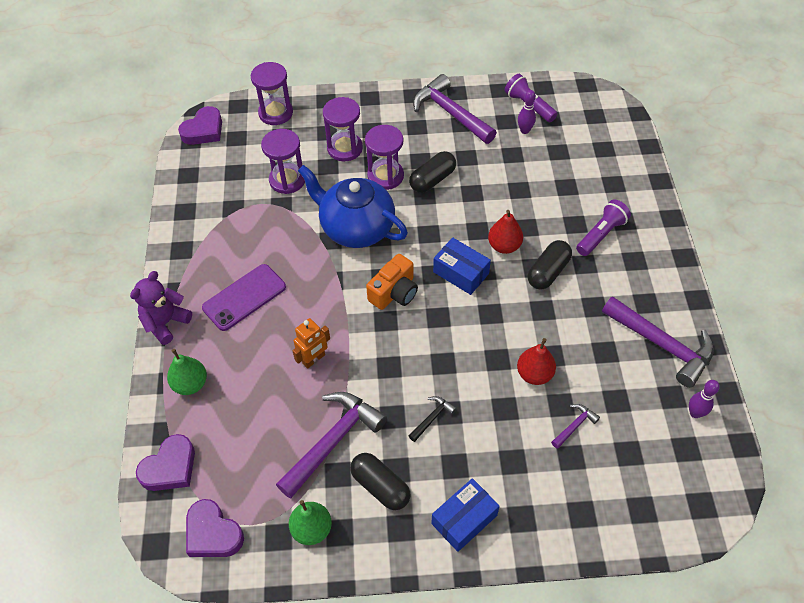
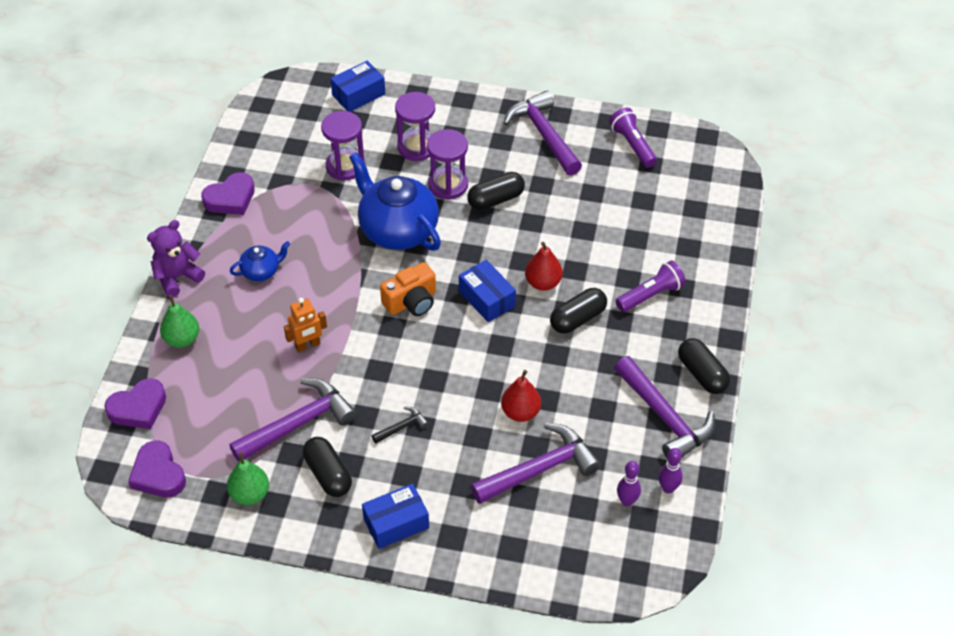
camera: 15 degrees right, 5 degrees down
(204, 130) = (278, 96): purple heart -> purple heart (230, 198)
(244, 297) = (261, 271): purple phone -> blue teapot
(275, 113) = (358, 95): purple hourglass -> blue box
(524, 130) = (616, 170): purple bowling pin -> purple bowling pin (627, 501)
(574, 425) = (540, 469): purple hammer -> purple hammer, size x2.21
(676, 296) = (702, 374): none -> black capsule

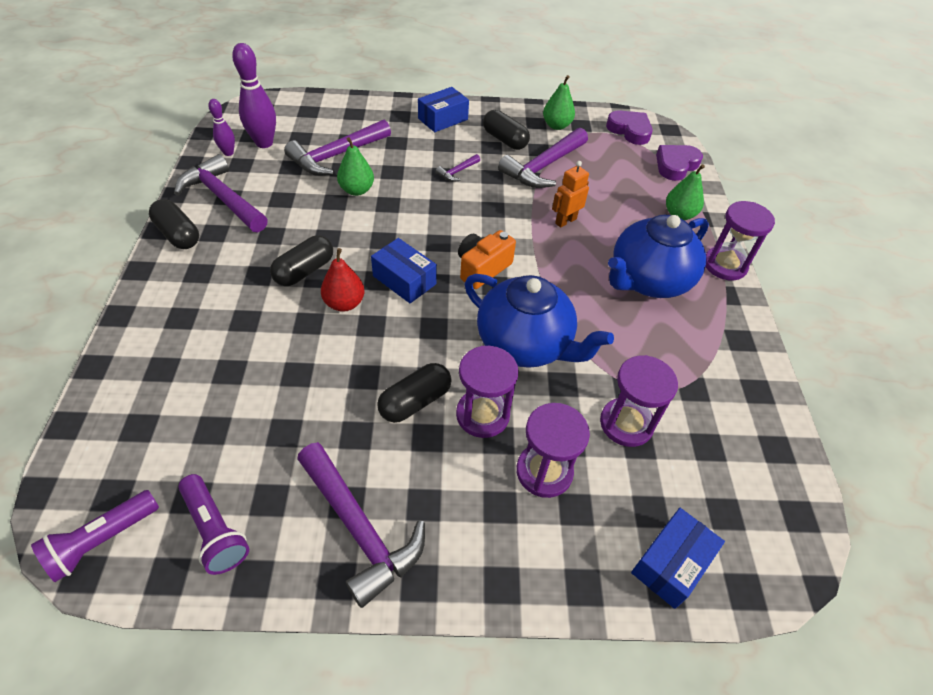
camera: 165 degrees right, 0 degrees up
(177, 277) = (725, 265): purple teddy bear -> purple hourglass
(230, 198) = (735, 357): purple heart -> none
(261, 271) = (648, 280): blue teapot -> blue teapot, size x2.09
(402, 427) = (457, 172): black hammer -> purple hammer
(520, 412) = (357, 190): red pear -> green pear
(627, 501) = (264, 143): purple bowling pin -> purple bowling pin, size x1.76
(651, 295) = (220, 304): purple flashlight -> purple flashlight (102, 541)

